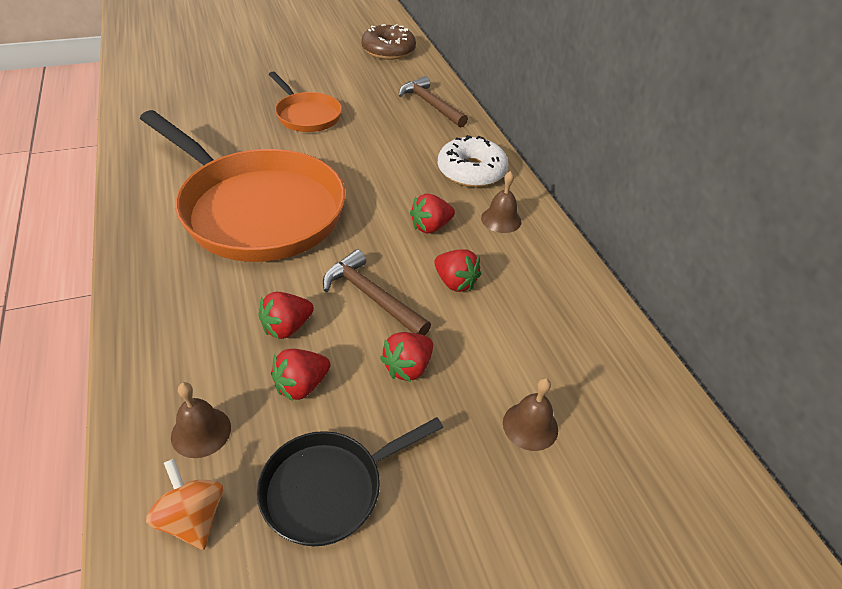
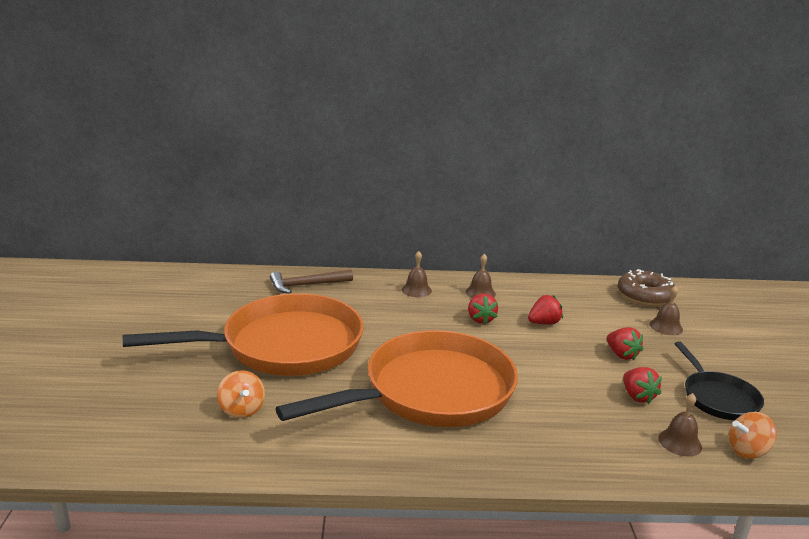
camera: 70 degrees left, 20 degrees down
(199, 117) = (242, 410): none -> orange spinning top
(287, 327) = (581, 395): red strawberry -> none
(306, 115) = (283, 346): orange pan -> orange pan, size x2.01
(372, 296) = (553, 356): brown hammer -> none
(388, 50) = (186, 284): brown donut -> brown donut (645, 296)
(471, 171) = (416, 290): white donut -> brown bell

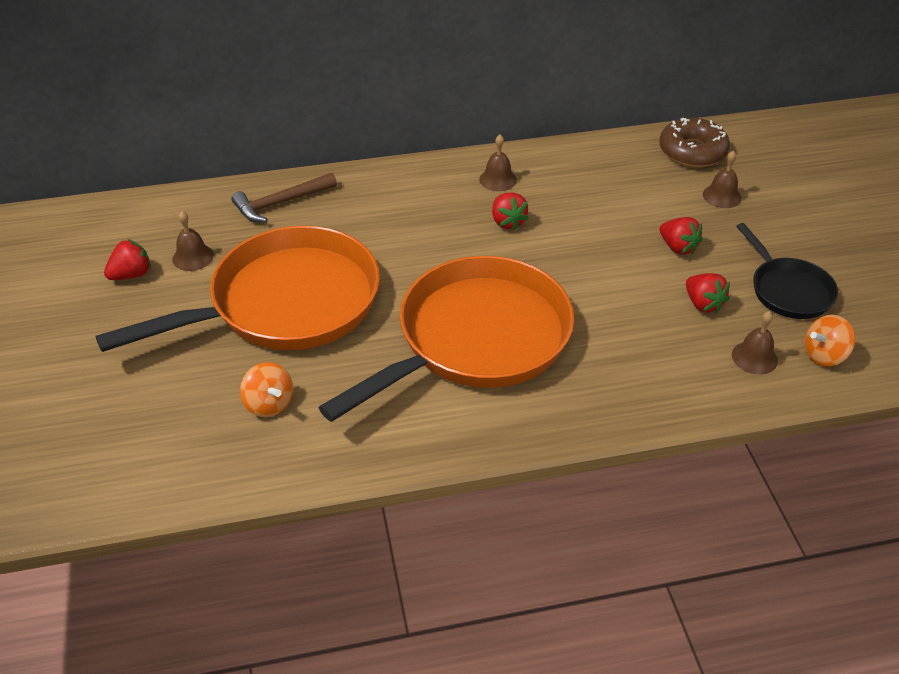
camera: 10 degrees left, 20 degrees up
(416, 290) = (419, 188): brown bell -> brown bell (193, 257)
(544, 323) = (582, 215): red strawberry -> red strawberry (131, 274)

